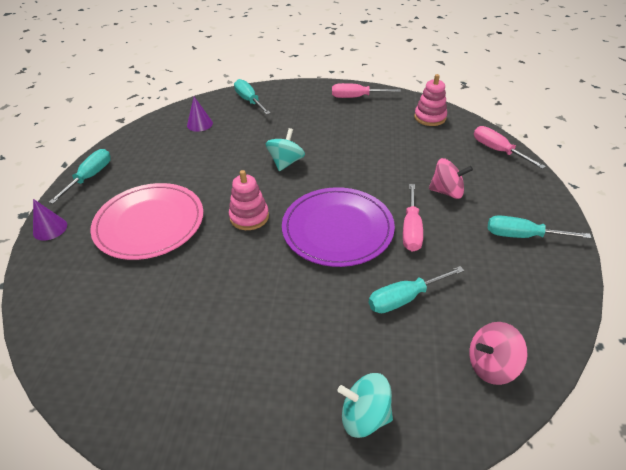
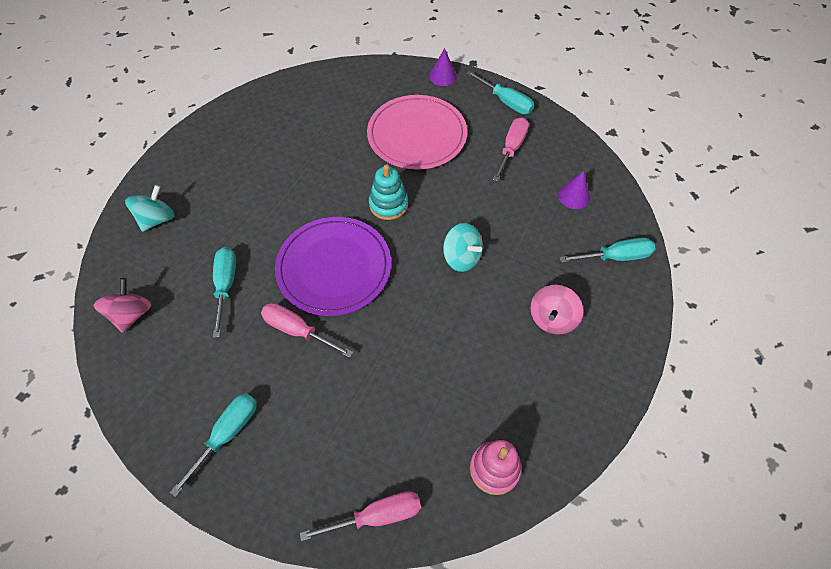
camera: 110 degrees right, 15 degrees up
(249, 217) = (388, 204): pink stacking toy -> turquoise stacking toy
(357, 97) = (586, 392): pink screwdriver -> pink screwdriver (511, 149)
(447, 192) = (332, 398): pink spinning top -> pink spinning top (552, 318)

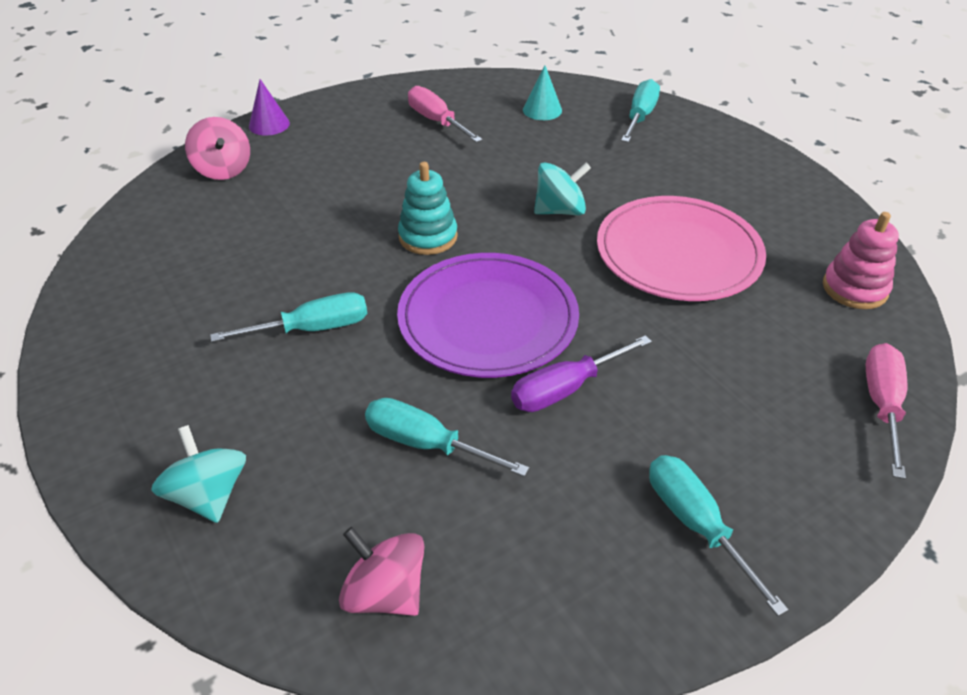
camera: 60 degrees left, 15 degrees down
(298, 331) = (566, 388): pink screwdriver -> purple screwdriver
(417, 135) = (340, 176): pink plate -> pink plate (678, 253)
(505, 102) = (364, 100): turquoise screwdriver -> turquoise screwdriver (311, 329)
(552, 318) = (688, 181): pink spinning top -> pink spinning top (223, 169)
(574, 196) = (542, 110): purple cone -> turquoise cone

